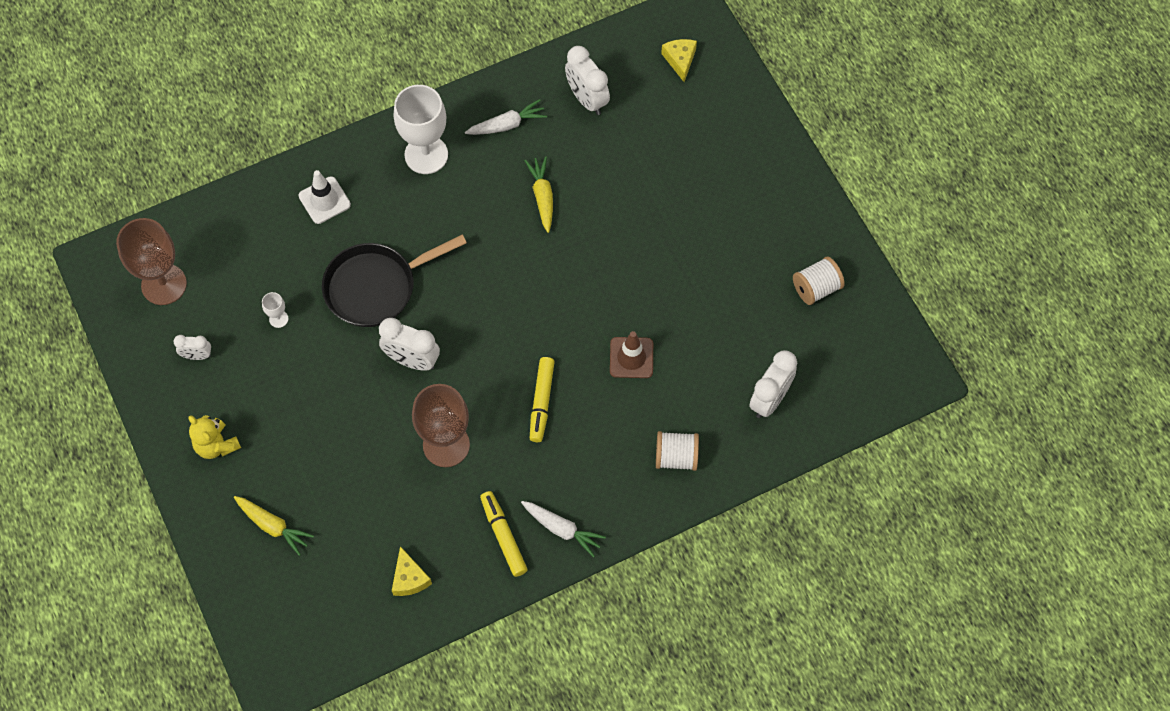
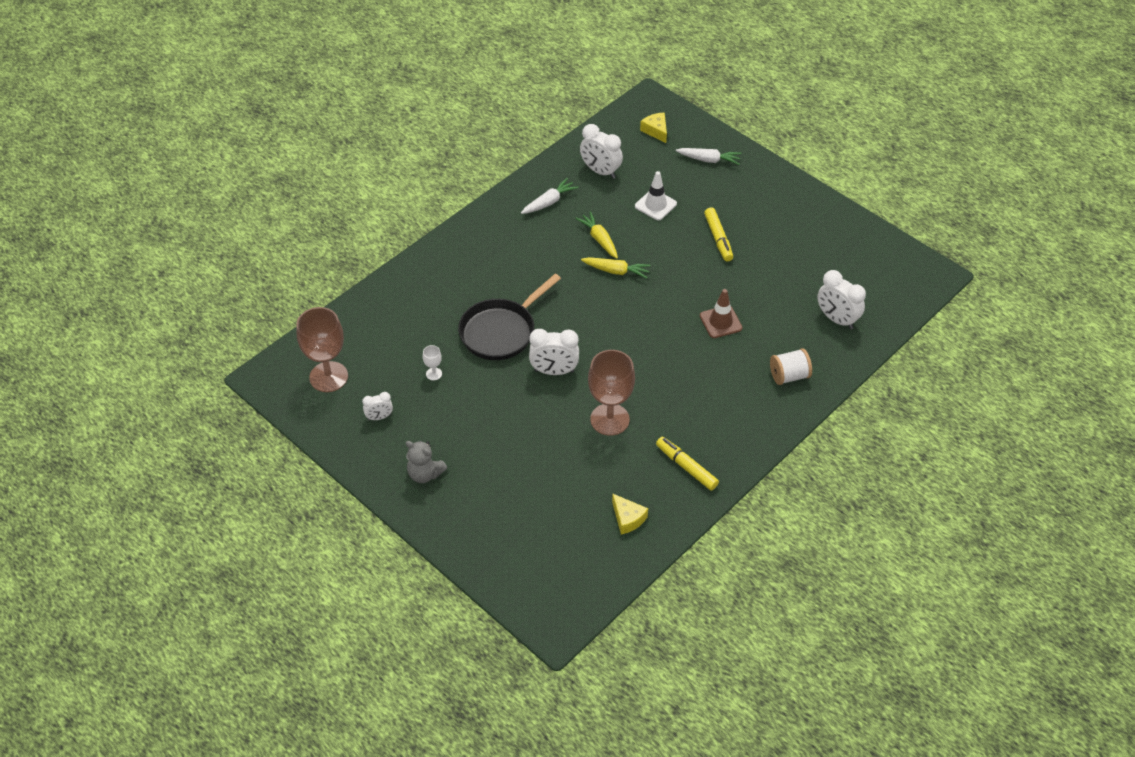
camera: 20 degrees left, 15 degrees down
(216, 445) = (425, 474): yellow teddy bear -> grey teddy bear
(273, 526) = (499, 516): yellow carrot -> yellow carrot (616, 271)
(324, 200) = (432, 286): white traffic cone -> white traffic cone (655, 205)
(426, 155) = (497, 236): white goblet -> none
(541, 402) = (668, 370): yellow marker -> yellow marker (718, 238)
(562, 529) = (729, 449): white carrot -> white carrot (709, 160)
(769, 399) = (836, 319): white clock -> white clock turned 120 degrees clockwise
(816, 288) = (830, 241): white spool -> none

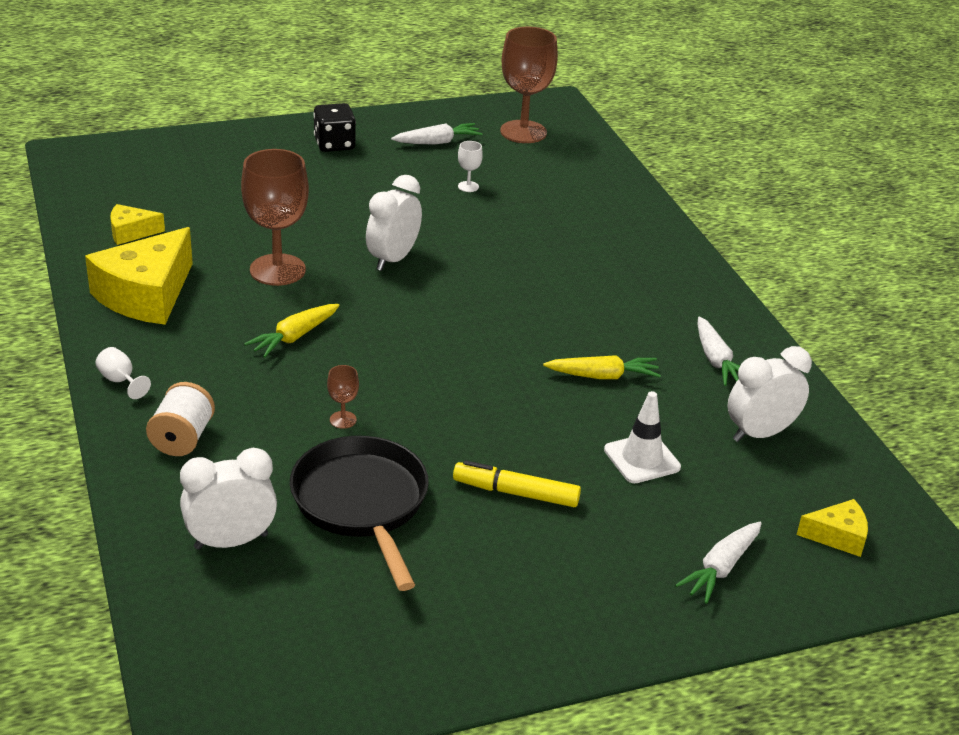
camera: 115 degrees right, 15 degrees down
(379, 417) = (437, 142): white clock -> white carrot
(425, 474) = (334, 144): grey teddy bear -> black dice
(501, 331) = (494, 246): black pan -> black pan (362, 504)
(616, 271) = (525, 367): yellow carrot -> yellow carrot (294, 337)
(686, 467) = (146, 295): yellow marker -> yellow cheese
(720, 322) = (343, 420): brown traffic cone -> brown goblet
(769, 428) = (120, 381): none -> white goblet

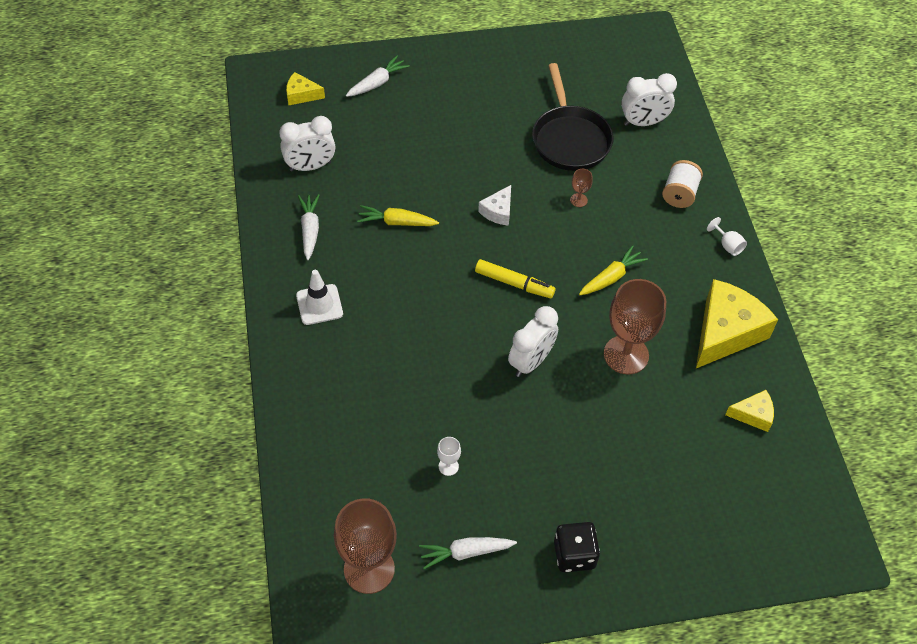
camera: 170 degrees left, 20 degrees up
(462, 398) = (498, 211): none -> white cheese
(516, 493) = (478, 138): yellow marker -> yellow marker (514, 283)
(642, 459) = (394, 154): white traffic cone -> white traffic cone (319, 304)

